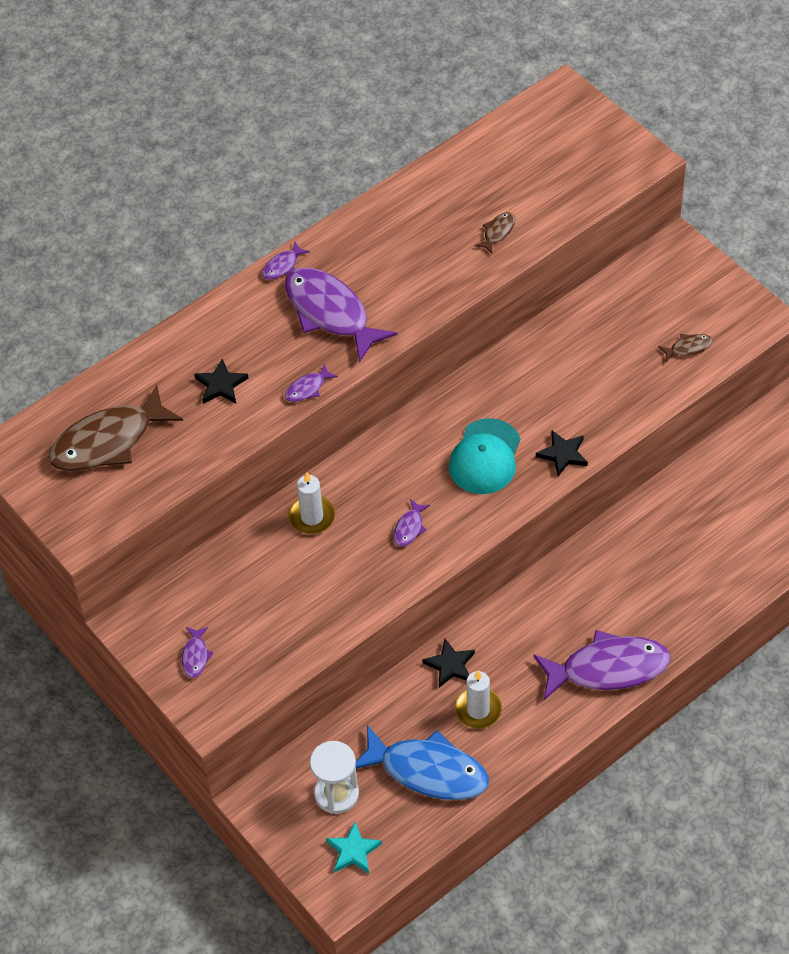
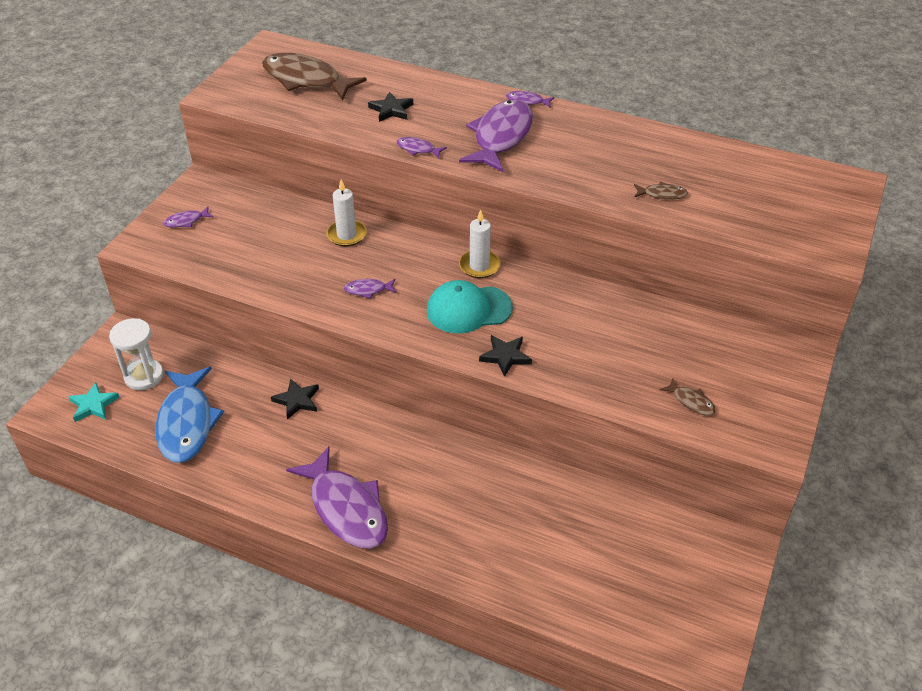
camera: 60 degrees right, 10 degrees down
(478, 710) = (261, 434): white candle -> white candle (479, 266)

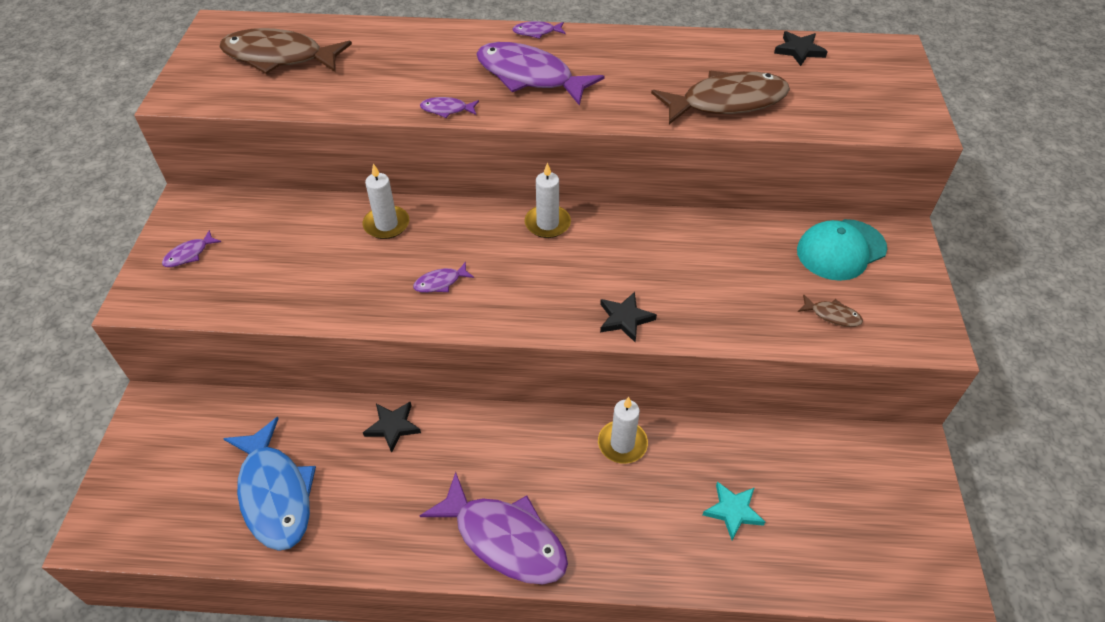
camera: 20 degrees left, 5 degrees up
(93, 405) = (149, 506): turquoise star -> turquoise star (733, 511)
(144, 376) = (198, 451): white hourglass -> none
(391, 110) = (394, 71): black star -> black star (799, 50)
(468, 309) = (560, 275): turquoise cap -> turquoise cap (841, 250)
(478, 467) = (622, 444): none -> white candle
(501, 137) = (529, 76): purple fish -> purple fish turned 60 degrees counterclockwise
(662, 194) = (727, 102): brown fish -> brown fish, size x2.36

